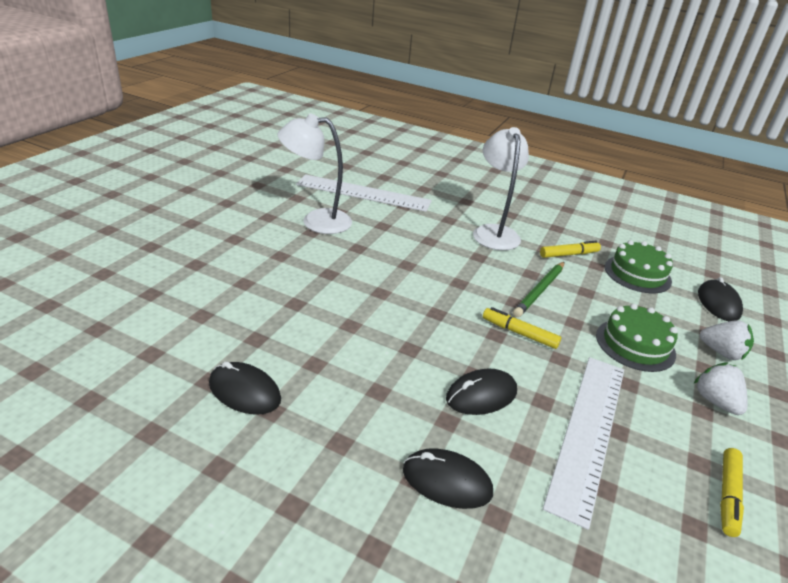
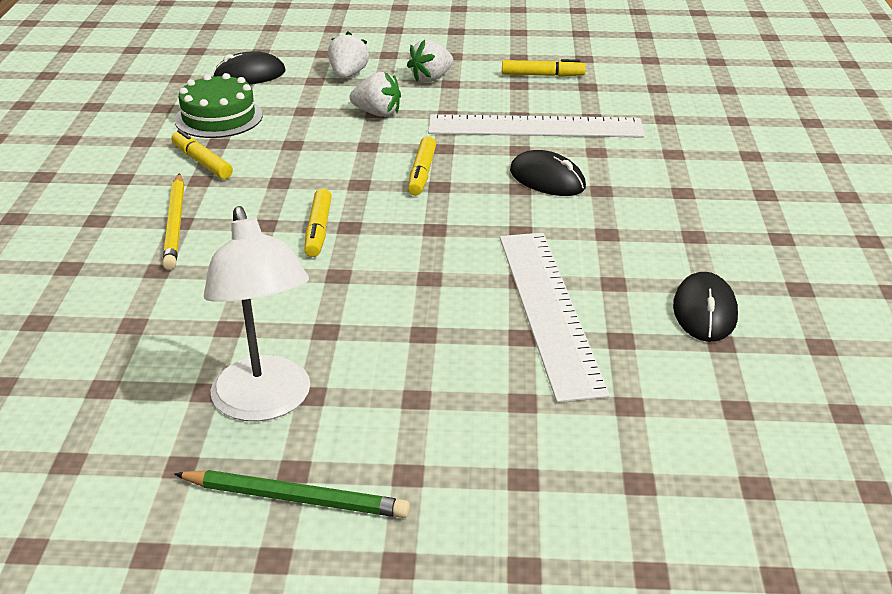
camera: 110 degrees left, 0 degrees up
(363, 193) = (103, 387): white ruler -> white ruler (549, 310)
(447, 481) = (668, 178): black mouse -> none
(461, 271) = (318, 230): none -> yellow marker
(494, 232) = (175, 224): white lamp -> yellow pencil
(540, 290) = (317, 171): green pencil -> green pencil (295, 498)
(635, 344) = (377, 113): green cake -> white strawberry

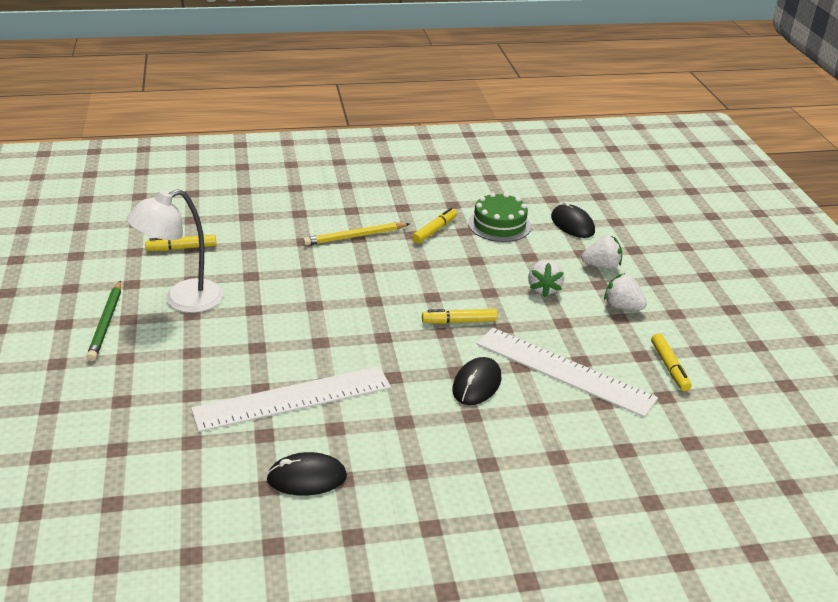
camera: 75 degrees right, 0 degrees up
(318, 230) = (365, 289): yellow marker -> yellow marker (182, 248)
(535, 127) = (564, 371): white ruler -> white ruler turned 45 degrees counterclockwise

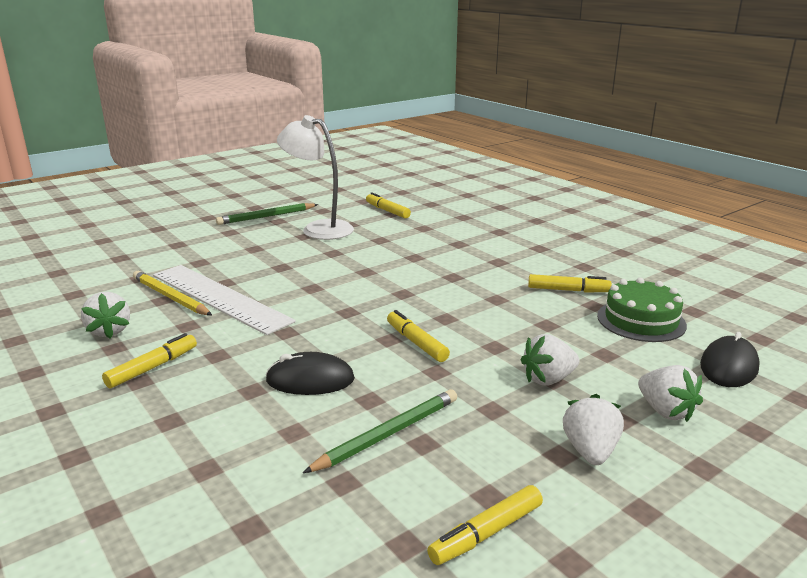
camera: 65 degrees right, 10 degrees down
(306, 478) = (109, 331): black mouse -> white strawberry
(355, 236) = (498, 260): yellow pencil -> yellow pencil (170, 297)
(399, 460) = (153, 368): none -> yellow marker
(564, 371) = (388, 434): white ruler -> green pencil

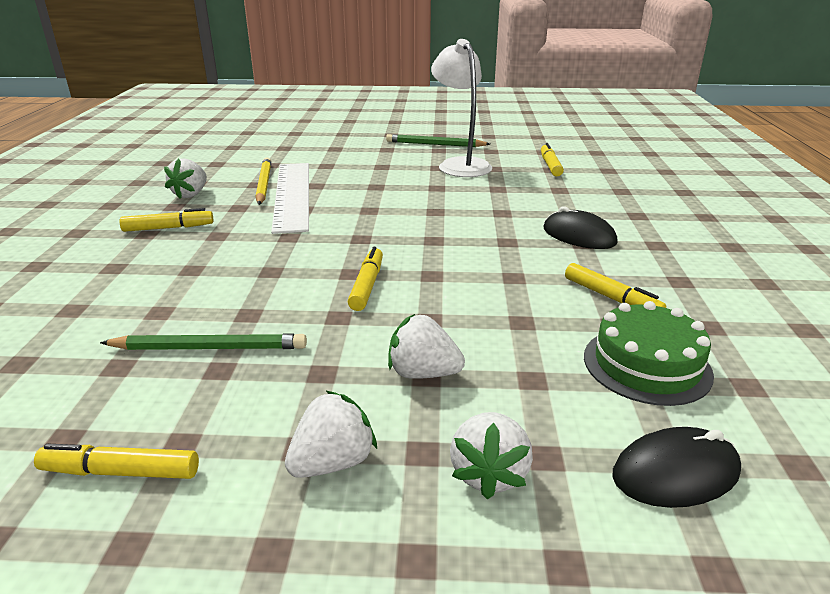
camera: 40 degrees right, 5 degrees up
(310, 380) = (238, 279): black mouse -> black mouse (579, 236)

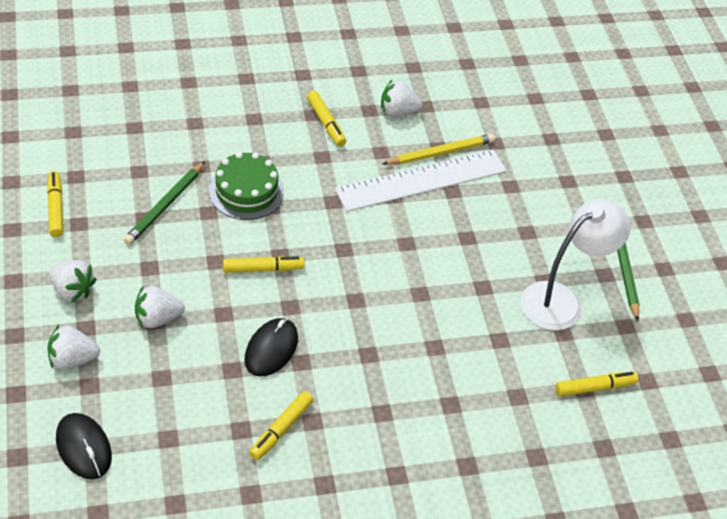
camera: 70 degrees right, 20 degrees up
(209, 348) = (165, 205): green pencil -> green pencil turned 45 degrees clockwise
(423, 373) = (157, 318): white strawberry -> white strawberry turned 105 degrees counterclockwise
(579, 236) = (398, 410): black mouse -> black mouse (271, 349)
(646, 365) = (189, 444): green cake -> green cake (246, 191)

